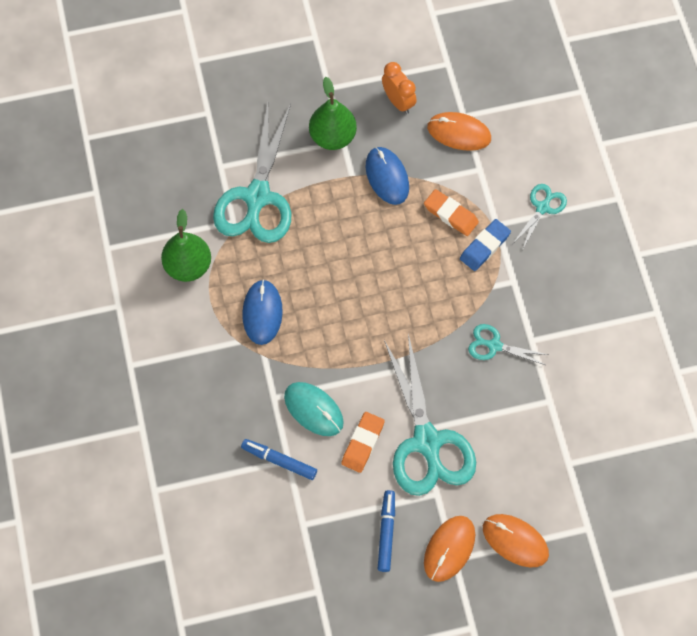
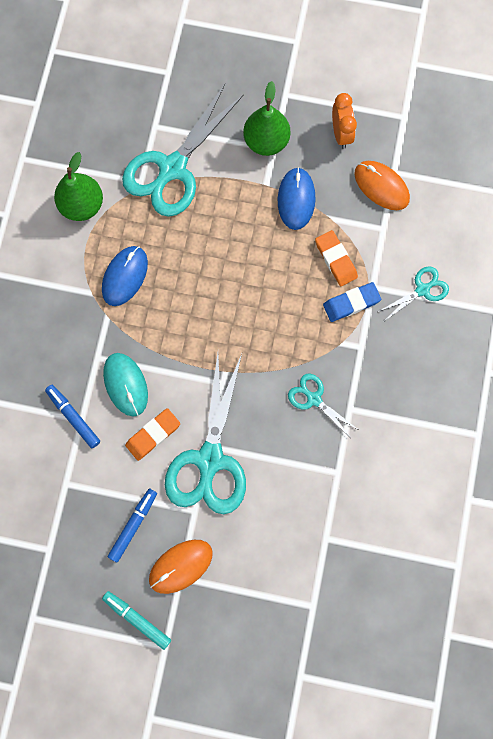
camera: 25 degrees right, 10 degrees up
(433, 615) = (137, 619): none -> turquoise marker
(515, 541) = (242, 587): orange mouse -> none

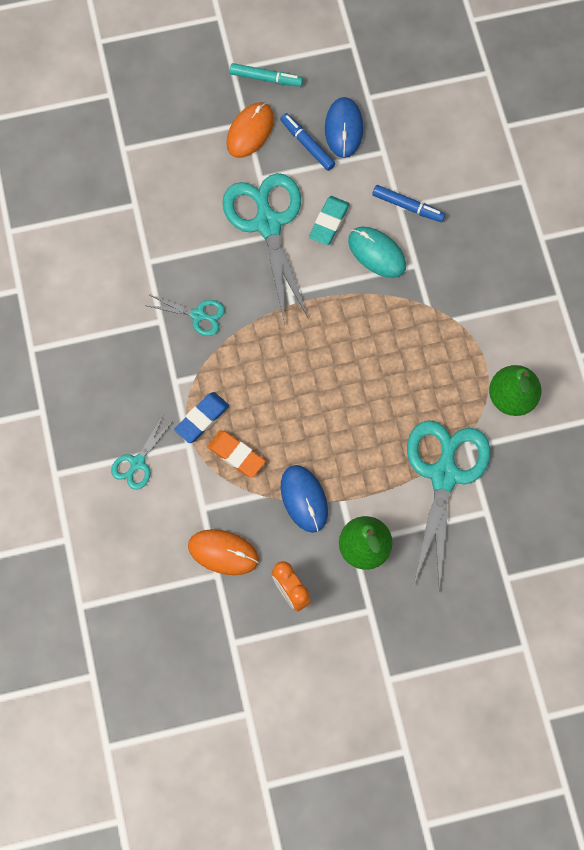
camera: 155 degrees right, 5 degrees down
(125, 276) = (431, 348): blue mouse -> blue mouse (343, 128)
(133, 525) = (307, 145): blue marker -> blue marker turned 135 degrees clockwise
(153, 435) = (329, 222): orange eraser -> turquoise eraser

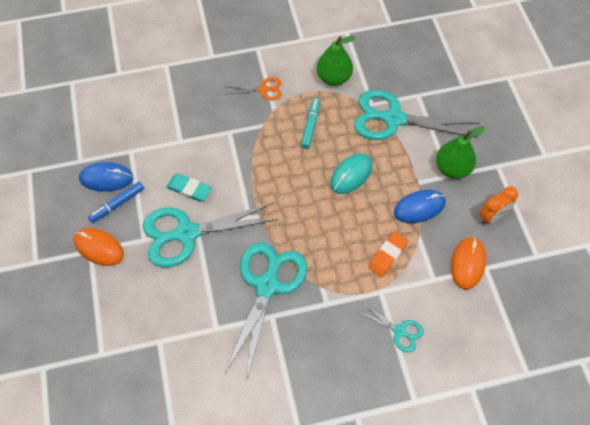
camera: 90 degrees left, 10 degrees down
(198, 315) = (267, 286): turquoise scissors -> turquoise scissors, size x2.08
(202, 419) = (358, 281): blue eraser -> none
(266, 78) = (49, 235): turquoise marker -> turquoise marker (310, 125)
(377, 253) = (218, 157): turquoise mouse -> turquoise mouse (351, 174)
(408, 206) = (180, 136): blue marker -> none
(486, 305) = (263, 89): none -> orange scissors

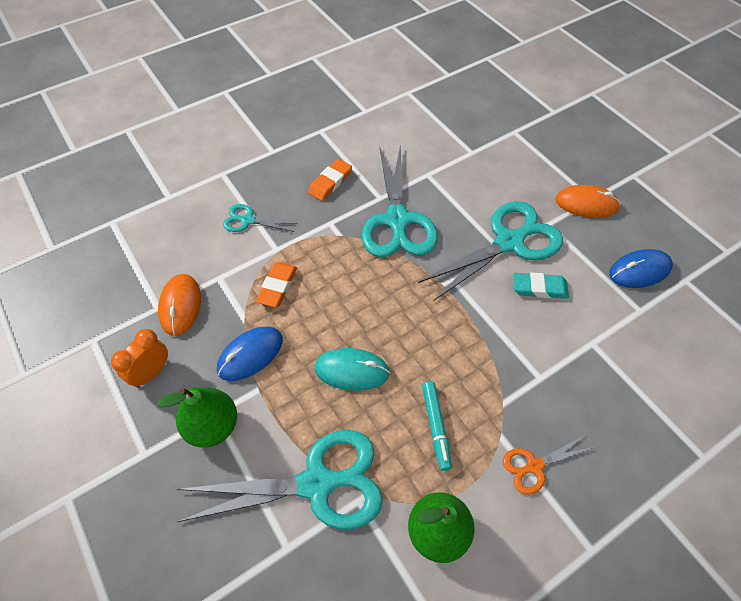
camera: 160 degrees right, 5 degrees down
(117, 204) = (603, 248): blue marker -> none
(311, 351) = (330, 182): none -> orange eraser
(351, 174) = (351, 370): turquoise mouse -> turquoise mouse turned 75 degrees clockwise

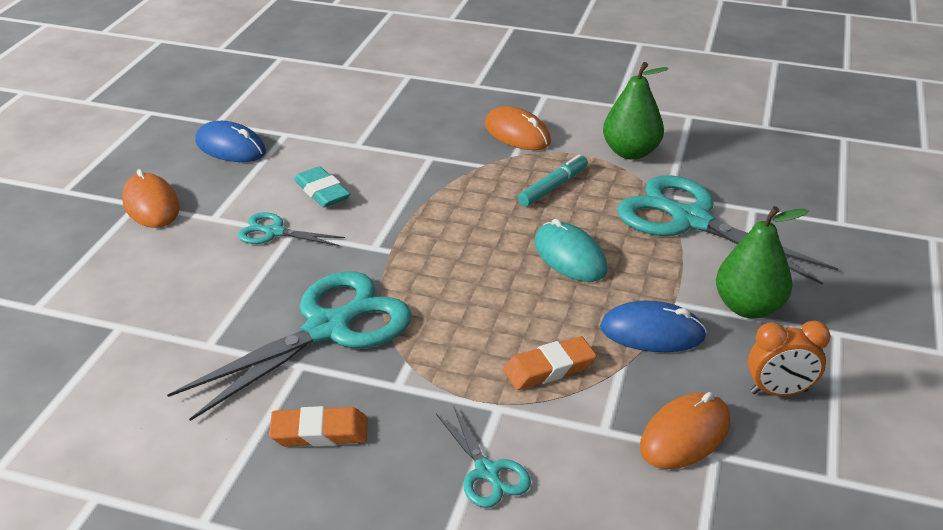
camera: 130 degrees left, 20 degrees down
(509, 242) = (274, 232): turquoise scissors -> turquoise scissors, size x0.48
(534, 466) = (517, 133): orange scissors -> orange mouse

